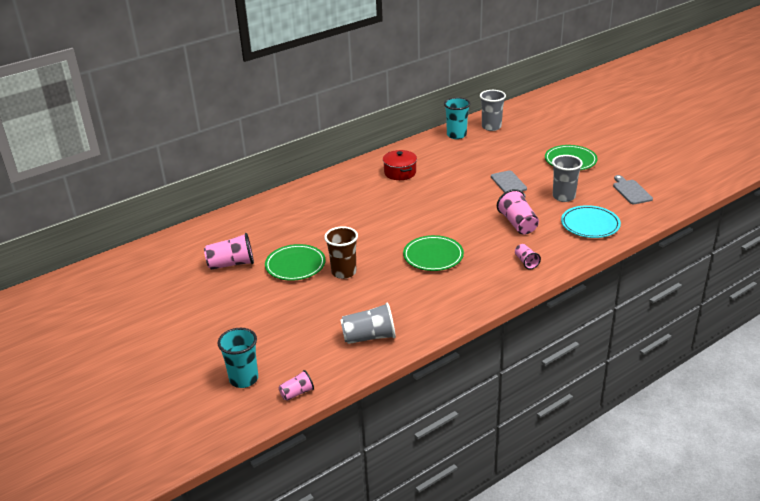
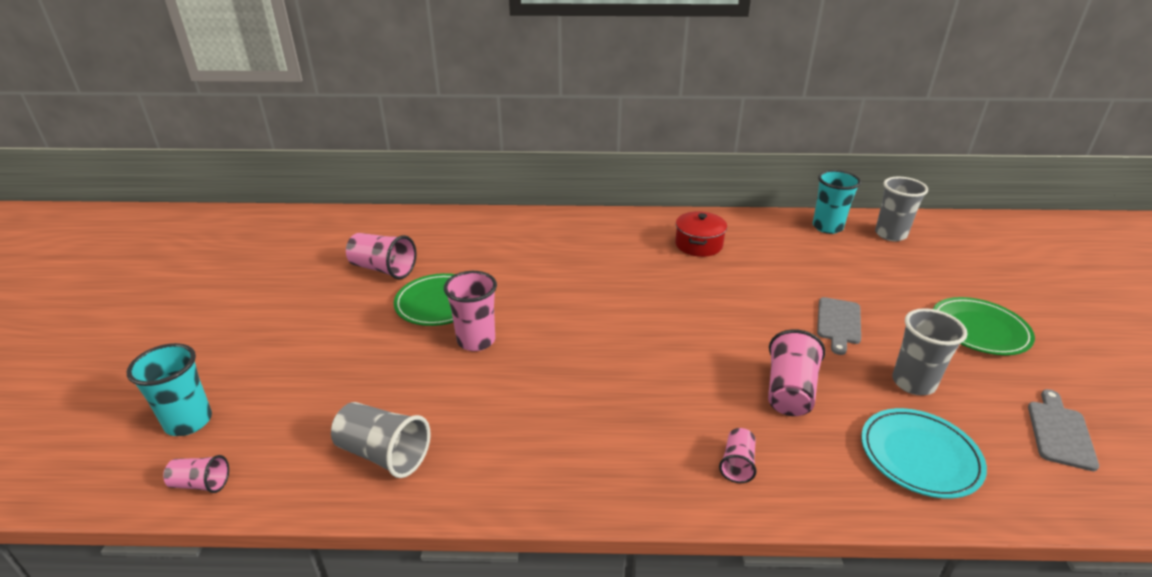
camera: 35 degrees right, 0 degrees up
(344, 272) = (476, 340): brown cup -> pink cup
(433, 256) = (610, 377): green plate -> none

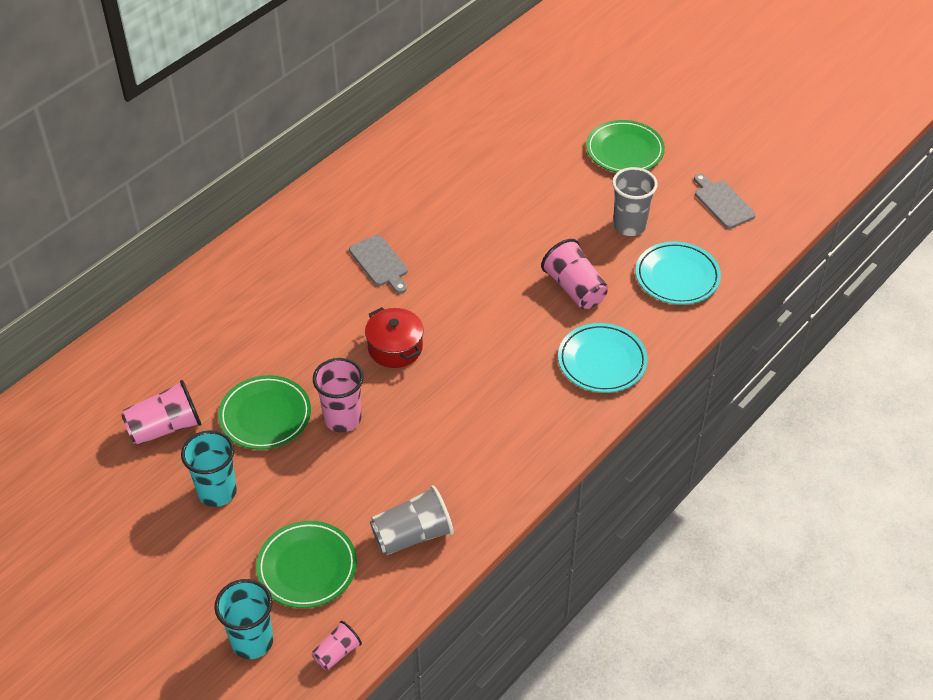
camera: 50 degrees left, 15 degrees up
(296, 408) = (307, 567): none -> green plate
(698, 245) = (375, 205): red pot -> red pot (395, 348)
(737, 464) = (602, 361): pink cup -> turquoise plate
(827, 227) = (442, 115): turquoise cup -> turquoise cup (217, 492)
(838, 323) = (545, 209): grey cutting board -> grey cutting board (380, 263)
(890, 234) = (492, 91): grey cup -> none

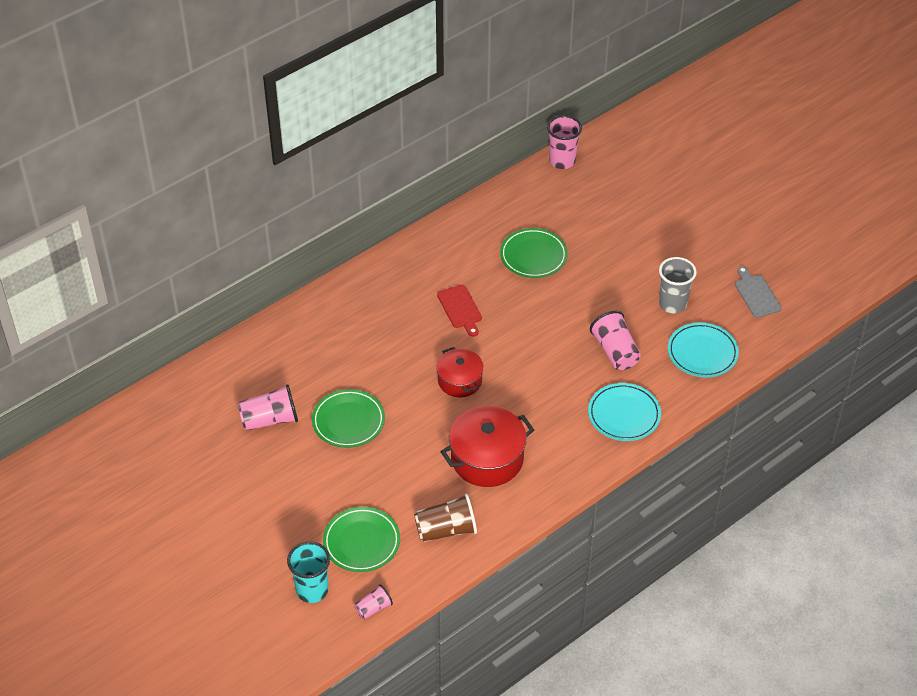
camera: 10 degrees right, 0 degrees up
(217, 492) = (302, 475): turquoise cup -> none
(342, 419) = (408, 432): pink cup -> pink cup (562, 161)
(380, 263) = (460, 309): grey cutting board -> red cutting board
(412, 535) = (446, 530): grey cup -> brown cup
(447, 438) = (487, 459): none -> red pot
(624, 150) = (684, 237): green plate -> green plate (533, 256)

